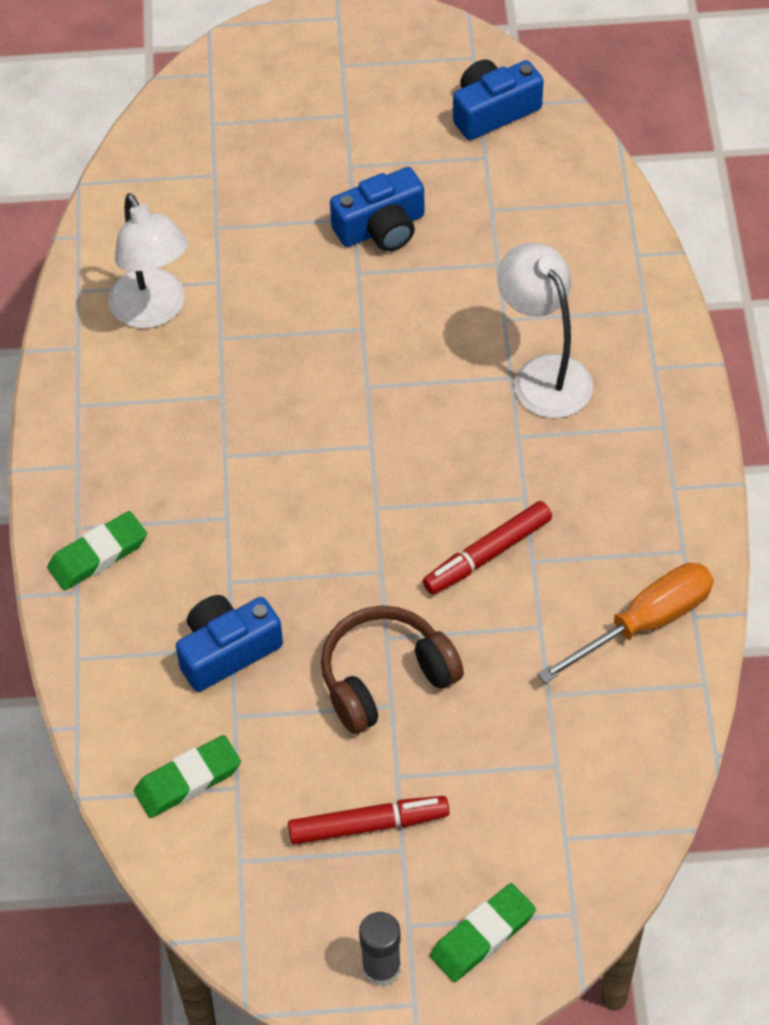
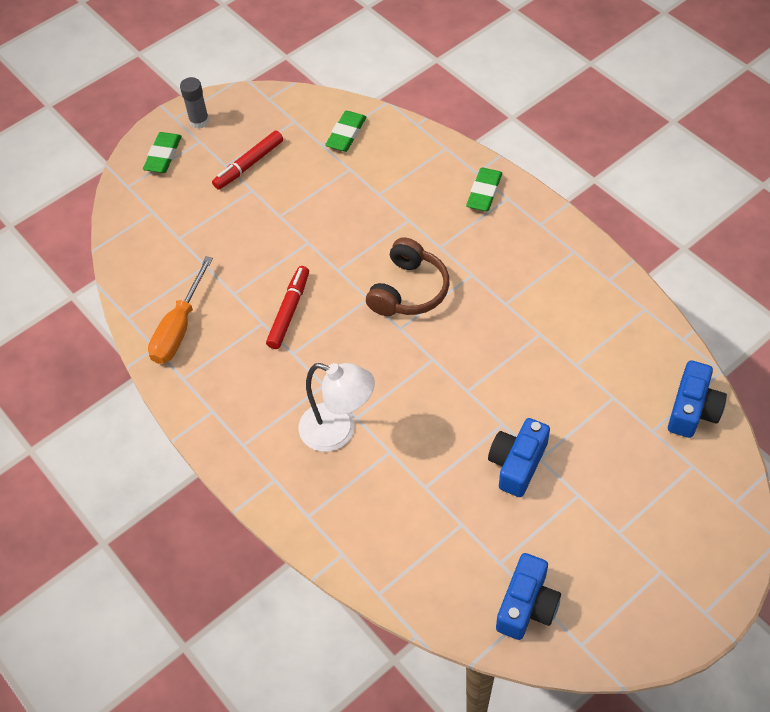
camera: 145 degrees right, 0 degrees up
(153, 311) = (592, 324): white lamp -> none
(227, 651) = (379, 191): blue camera -> blue camera (692, 409)
(385, 678) = (292, 225): brown headphones -> brown headphones (408, 290)

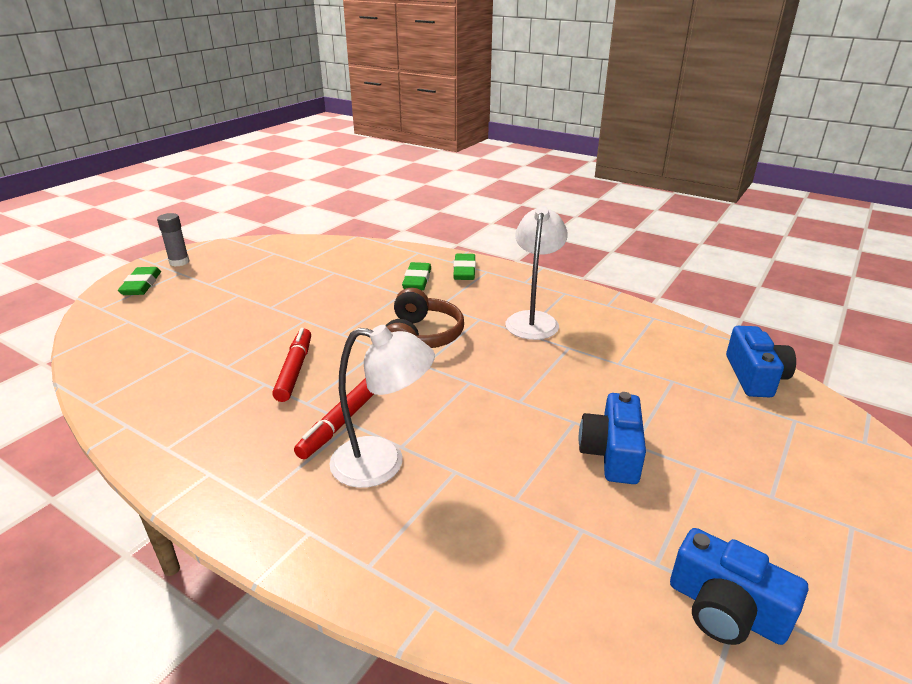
camera: 20 degrees left, 25 degrees down
(179, 328) = (160, 403): orange screwdriver -> none
(249, 164) = (233, 280): red marker -> red marker (341, 423)
(346, 134) = (325, 254): green eraser -> green eraser (417, 280)
(523, 287) = (533, 320): none -> white lamp
(526, 605) = (725, 609): blue camera -> blue camera turned 120 degrees clockwise

